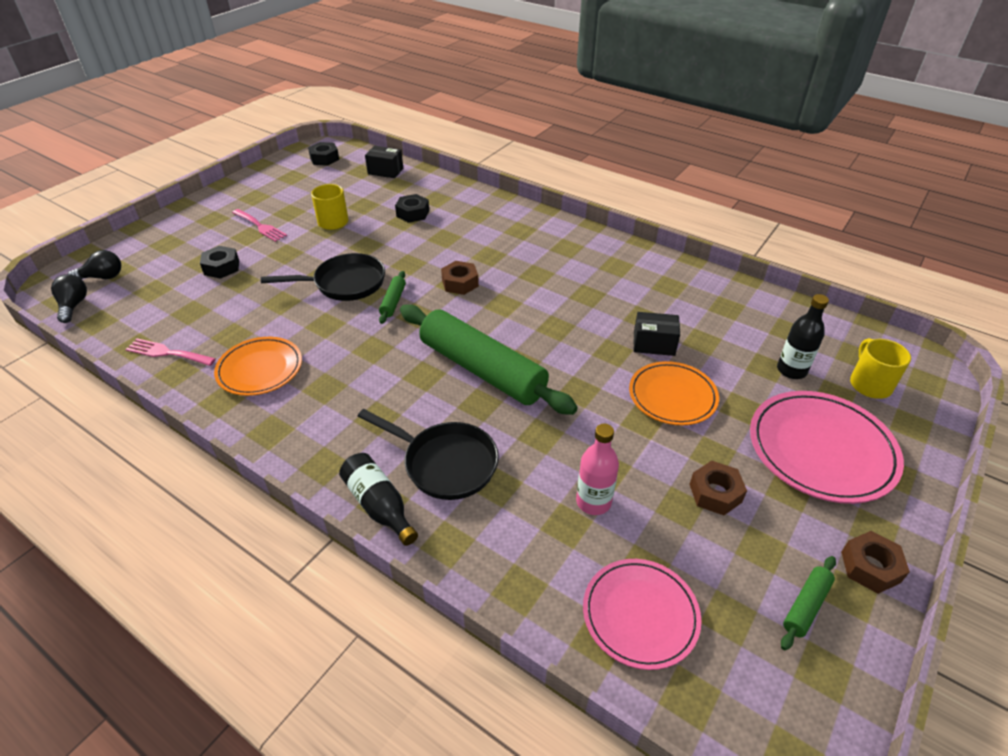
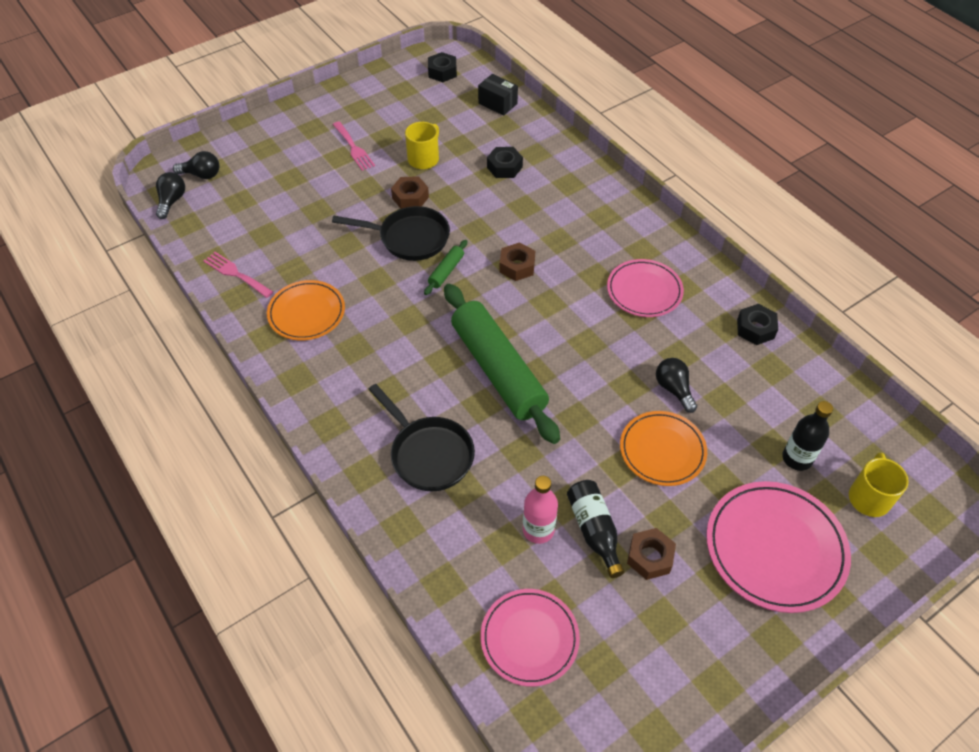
camera: 20 degrees right, 10 degrees up
(222, 267) = (305, 190): black nut -> black nut (755, 329)
(379, 505) = (361, 475): black bottle -> black bottle (594, 530)
(585, 276) = (644, 291): none -> pink plate
(654, 344) = (674, 389): black box -> black light bulb
(805, 606) = (672, 680): green rolling pin -> none
(870, 567) = (750, 669): brown nut -> brown nut (410, 197)

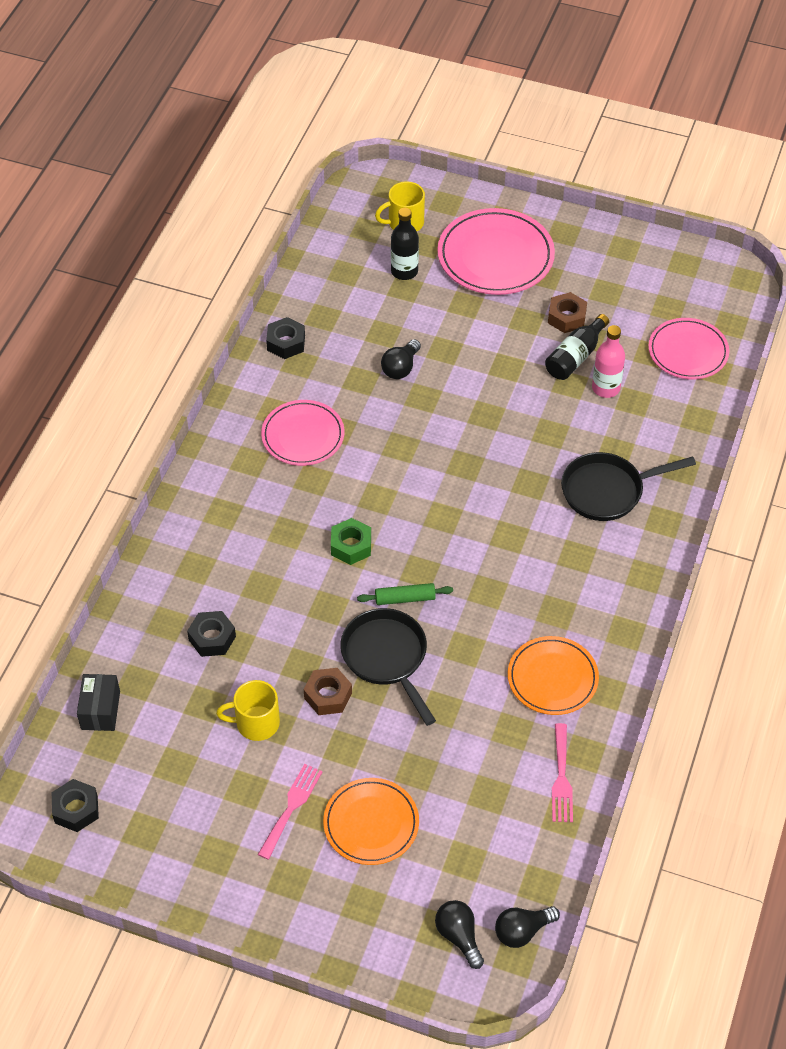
camera: 125 degrees left, 0 degrees up
(428, 454) = (608, 490): black pan -> black pan turned 120 degrees counterclockwise
(498, 370) = (485, 492): green rolling pin -> none
(517, 266) = (351, 546): brown nut -> green nut
(662, 450) = (468, 349): orange plate -> orange plate (371, 823)

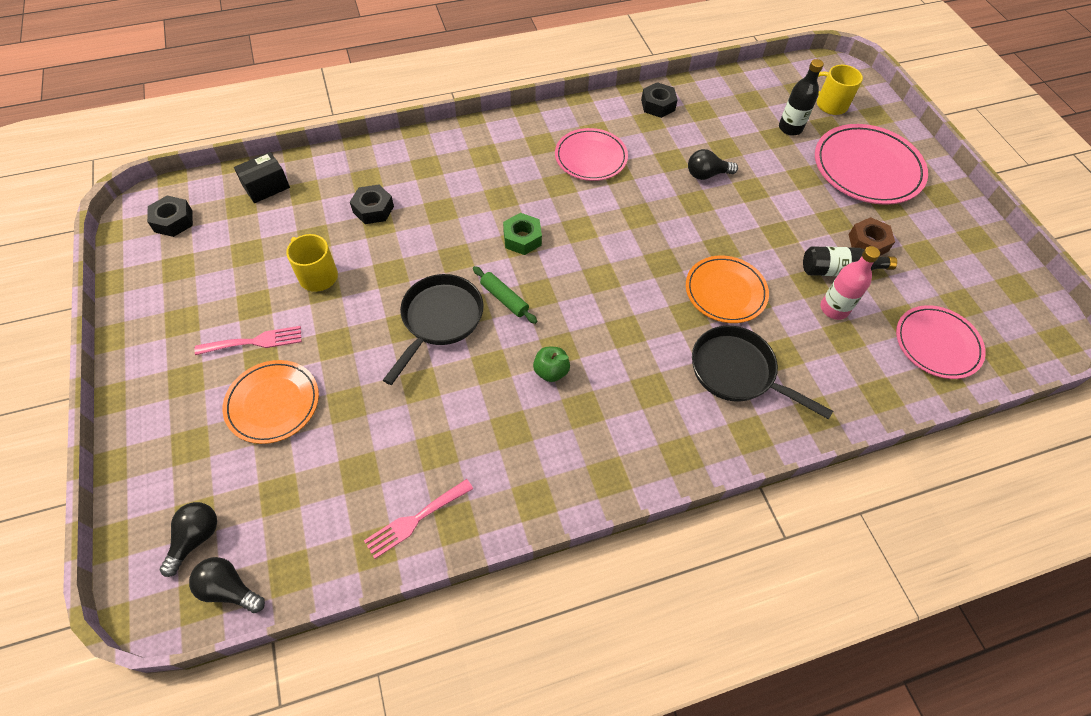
camera: 50 degrees right, 5 degrees up
(328, 695) = (375, 304): brown nut -> none
(504, 611) = (551, 371): none -> green apple
(552, 678) = (513, 448): orange plate -> orange plate (725, 292)

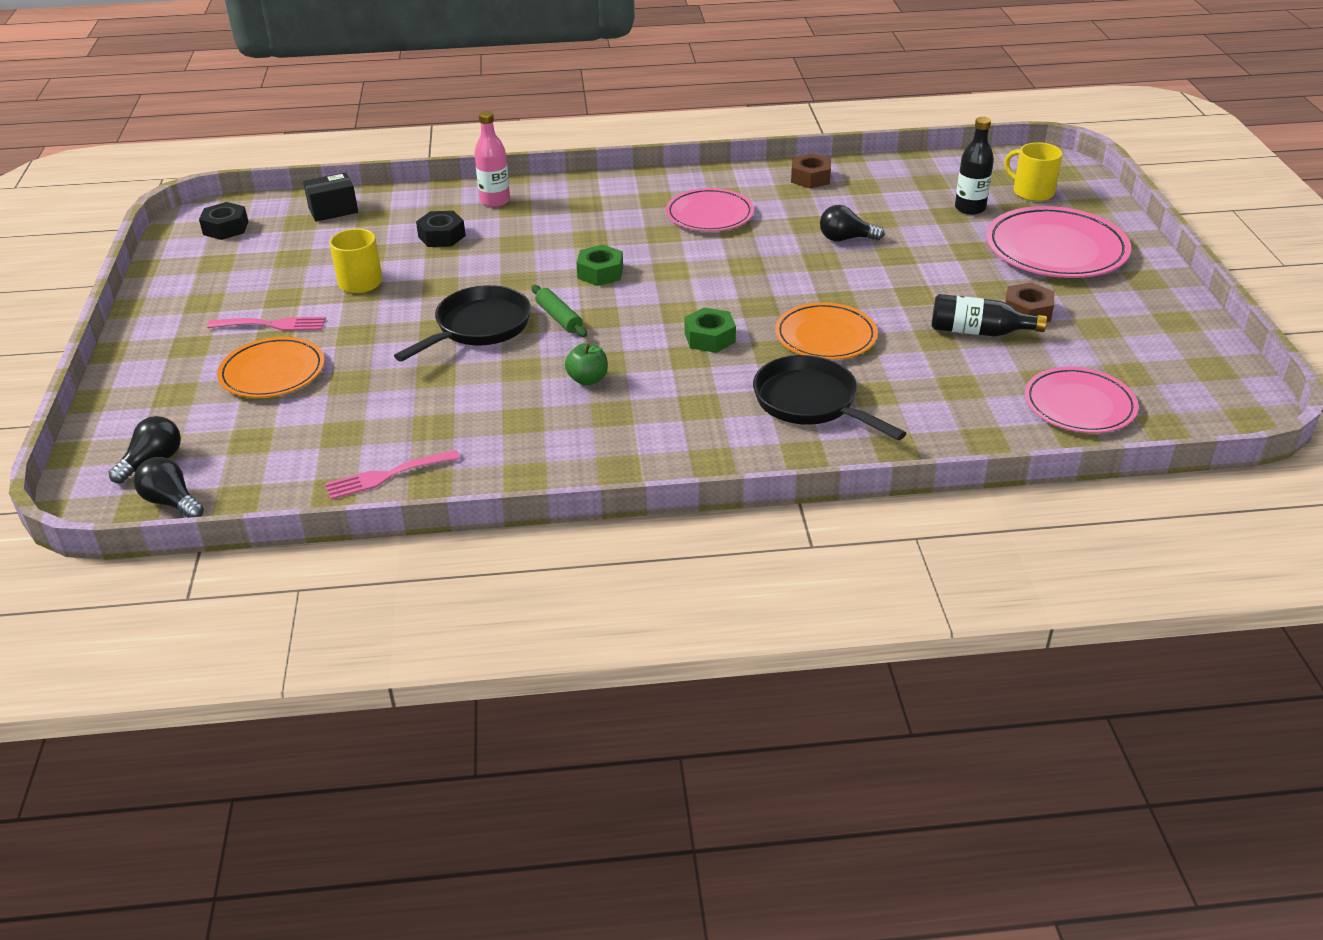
camera: 15 degrees right, 20 degrees down
(635, 306) = (710, 338): none -> green nut
(658, 105) = (810, 178): black nut -> brown nut
(834, 309) = (957, 363): pink bottle -> pink bottle (495, 201)

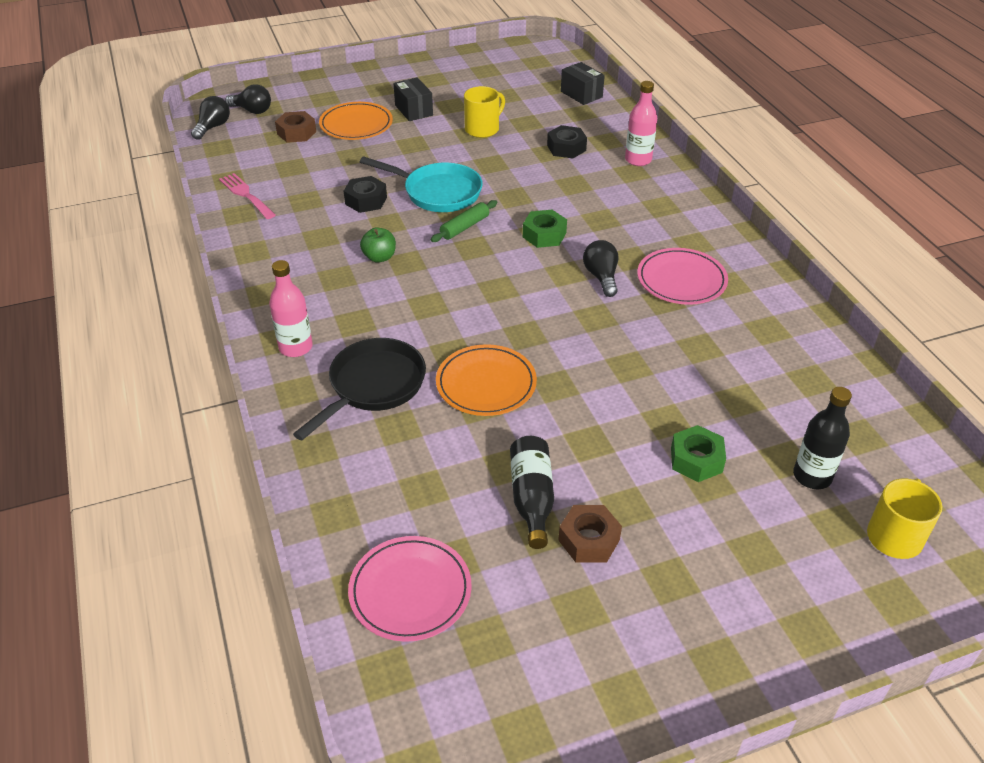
camera: 75 degrees right, 5 degrees up
(225, 228) = (533, 61): black nut -> black nut (366, 200)
(273, 325) = (414, 110): pink fork -> black box
(478, 328) = (437, 192): black pan -> turquoise pan
(710, 338) = (460, 312): green nut -> green nut (696, 460)
(730, 450) = (295, 347): none -> pink bottle
(810, 178) = (803, 338): brown nut -> brown nut (296, 133)
(845, 239) = (682, 378): black light bulb -> black light bulb (601, 277)
(1056, 249) = (751, 564): pink plate -> none

